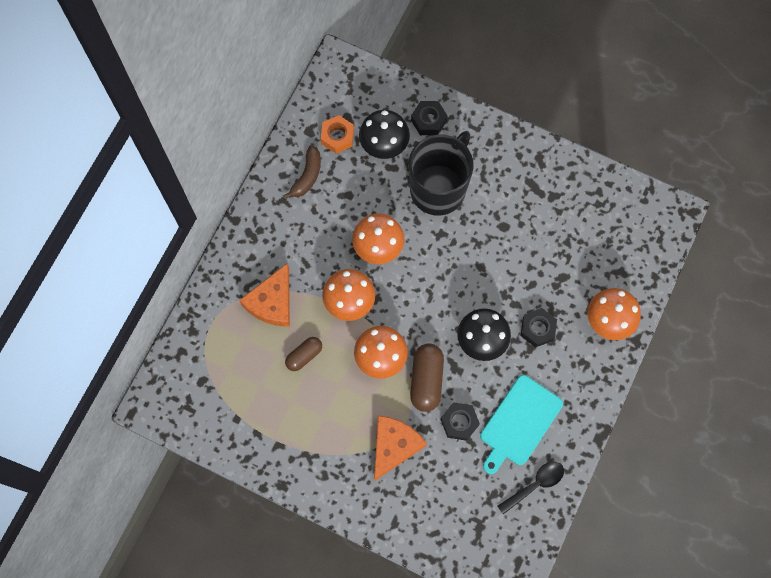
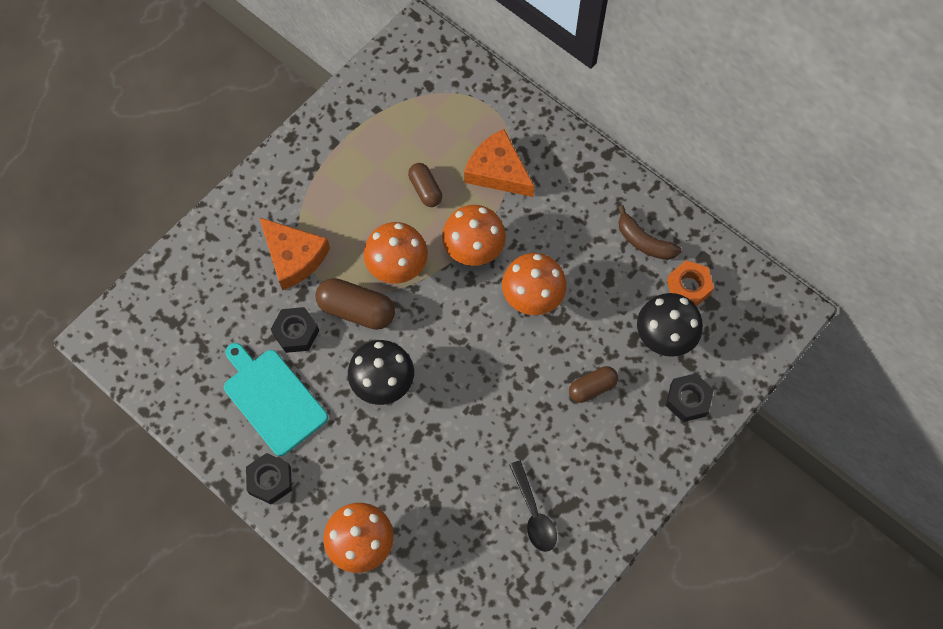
camera: 105 degrees right, 5 degrees down
(439, 188) = (592, 388): black mug -> brown capsule
(535, 485) = (196, 396): black spoon -> black spoon (534, 513)
(537, 329) = (378, 454): black nut -> black nut (270, 480)

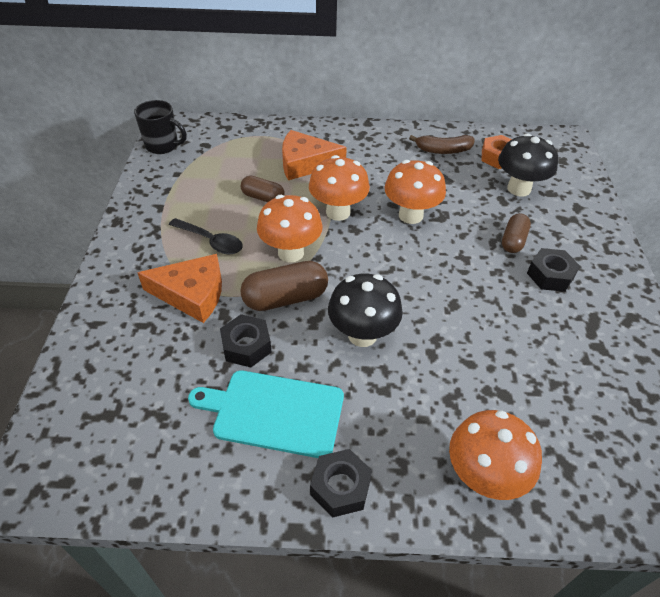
camera: 40 degrees left, 20 degrees down
(390, 62) = (163, 146): none -> black mug
(534, 513) = (579, 345): black spoon -> black spoon (211, 241)
(688, 400) = (576, 211): black nut -> black nut (550, 275)

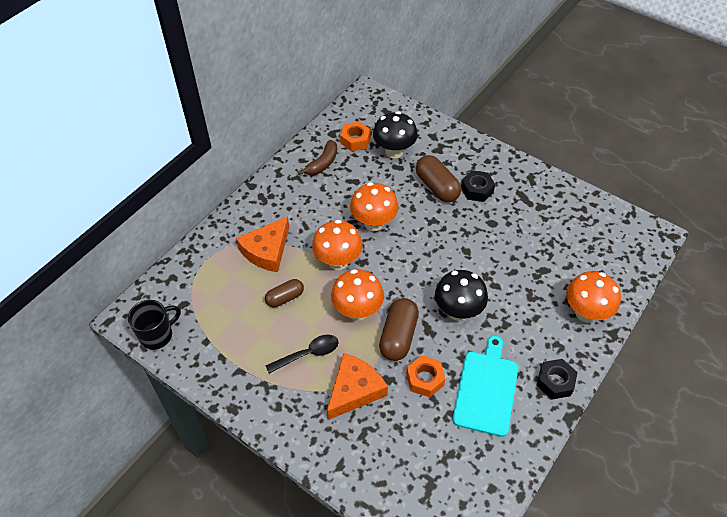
camera: 55 degrees left, 5 degrees up
(246, 346) = (425, 379): black nut -> orange nut
(274, 412) = (486, 389): turquoise cutting board -> turquoise cutting board turned 150 degrees clockwise
(513, 241) = (437, 187): brown capsule -> brown capsule, size x1.59

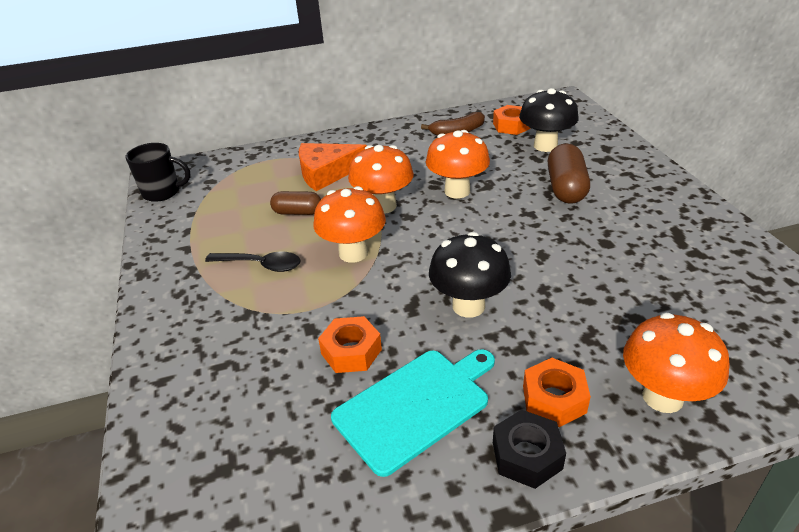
camera: 40 degrees right, 15 degrees down
(354, 390) = (264, 319): orange cheese -> none
(398, 336) = (370, 295): brown capsule -> none
(477, 190) = (616, 207): black nut -> none
(543, 344) = (554, 399): none -> orange nut

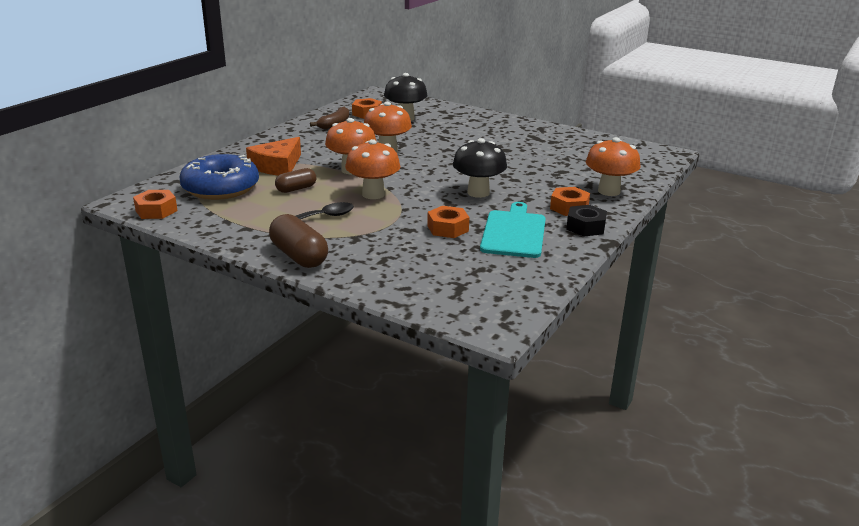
camera: 45 degrees left, 10 degrees down
(162, 192) = (156, 211): black mug -> orange nut
(243, 184) = (221, 188): none -> blue donut
(566, 188) = (449, 133): brown capsule -> brown capsule (299, 256)

